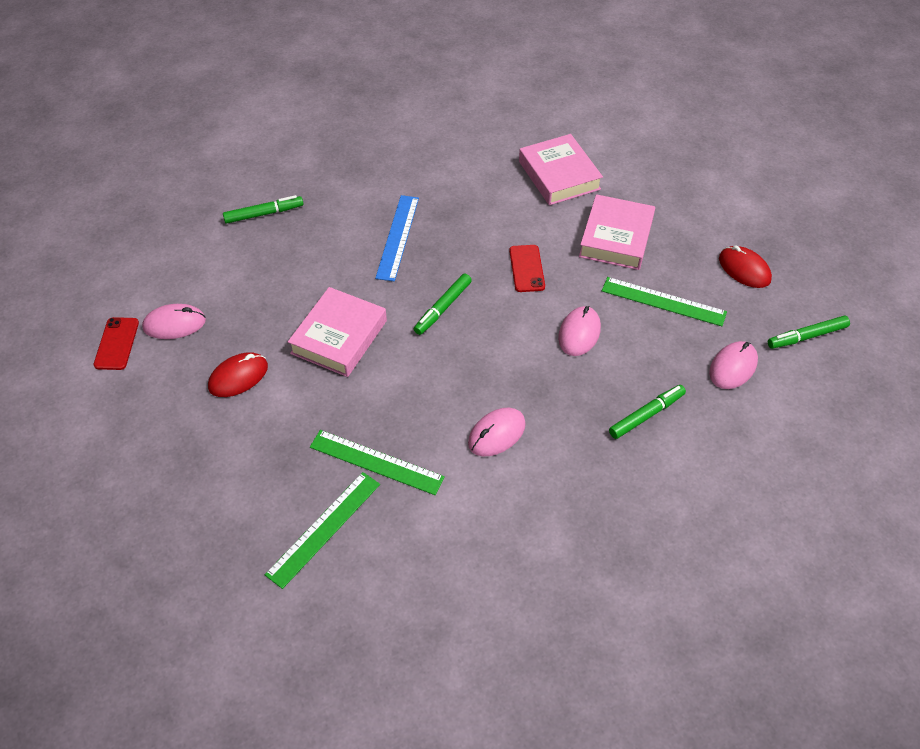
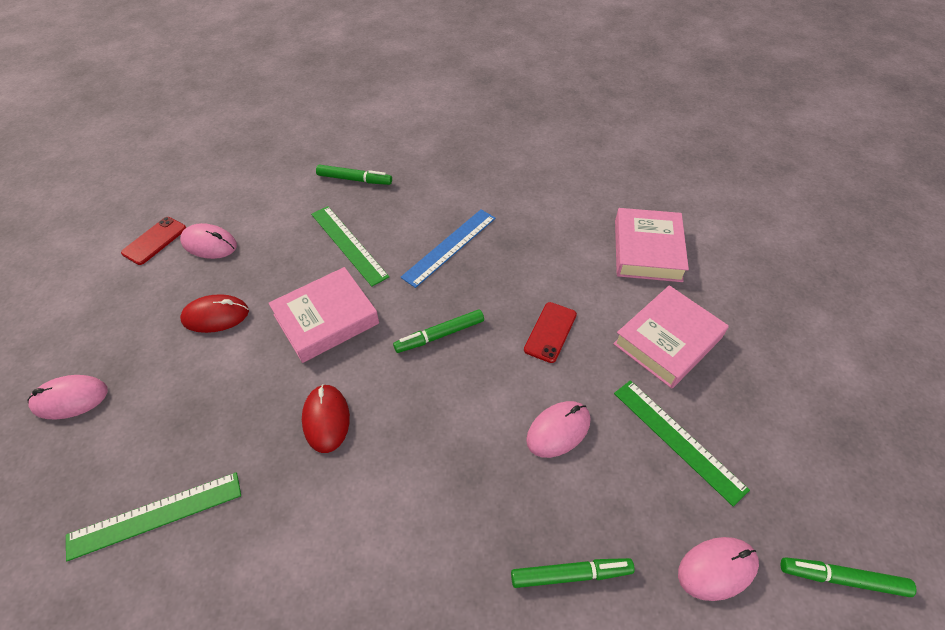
camera: 30 degrees right, 0 degrees up
(376, 462) = (257, 468): green ruler -> green ruler (349, 244)
(496, 434) = (392, 503): pink mouse -> pink mouse (70, 399)
(744, 269) = (802, 446): red mouse -> red mouse (326, 419)

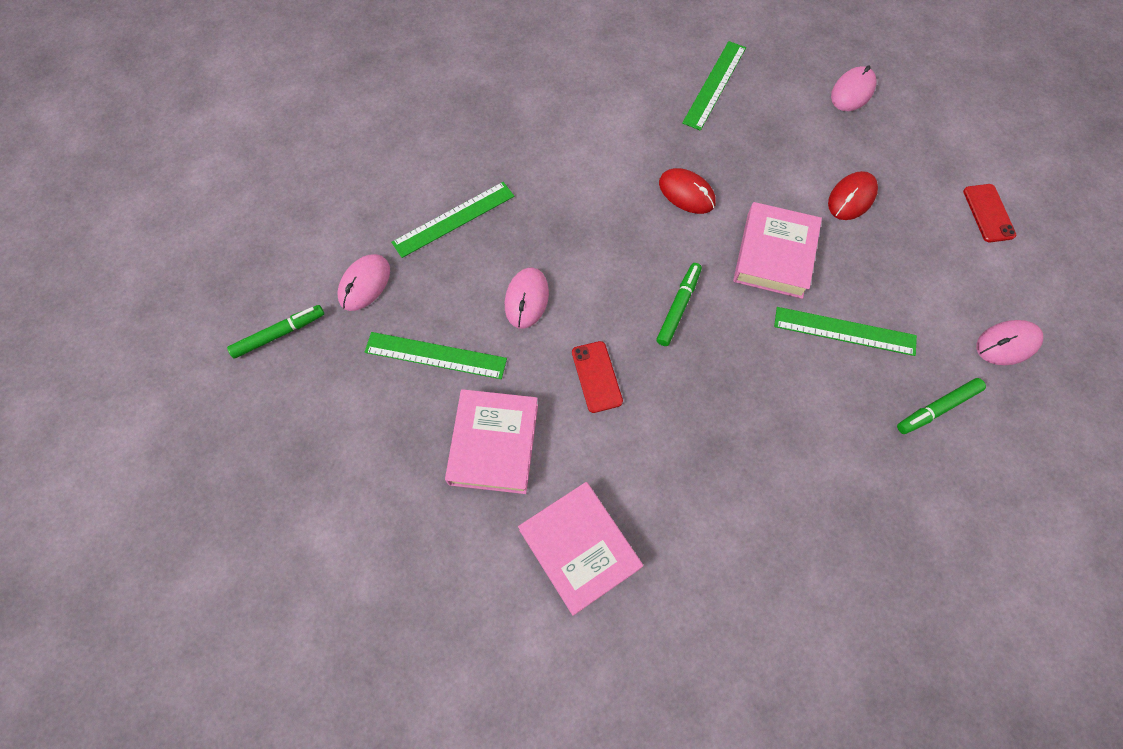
camera: 140 degrees right, 15 degrees up
(209, 244) = (947, 243): pink mouse -> pink mouse (1007, 344)
(450, 247) = (760, 399): blue ruler -> none
(571, 575) = (453, 219): green marker -> green ruler

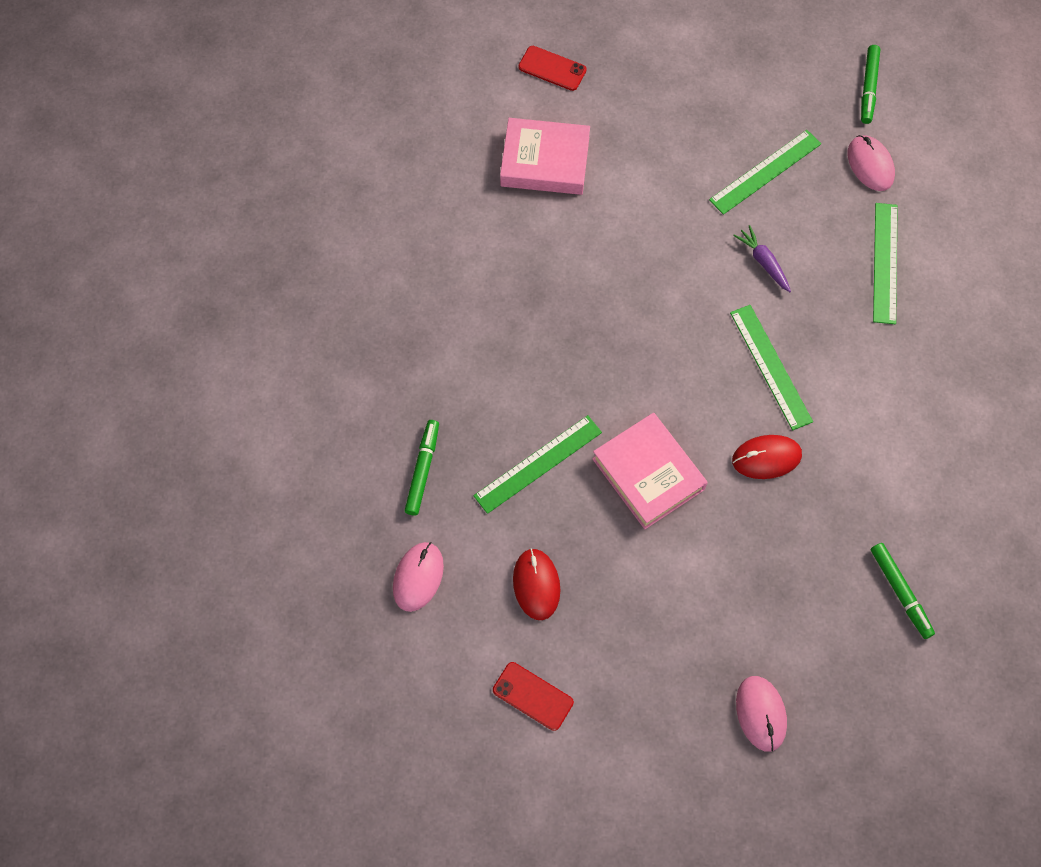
camera: 130 degrees right, 0 degrees up
(494, 444) = (662, 162): pink book -> none
(526, 299) = (763, 262): pink mouse -> purple carrot
(596, 376) = (656, 261): red phone -> red phone (552, 68)
(678, 307) = (664, 362): green marker -> green marker (900, 592)
(715, 85) = (870, 589): green ruler -> green ruler (770, 366)
(851, 198) = (648, 591): red mouse -> red mouse (536, 584)

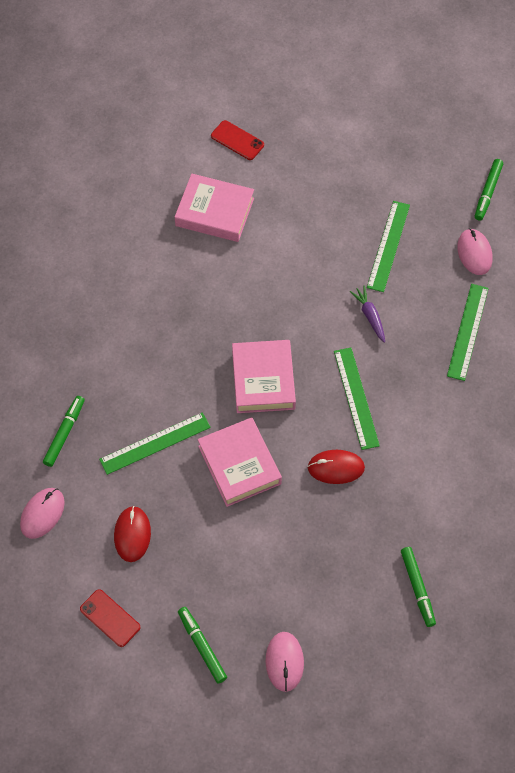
camera: 10 degrees right, 5 degrees down
(653, 362) = (263, 380): none -> pink book
(655, 712) = (202, 646): none -> green marker
(765, 171) = (388, 246): green ruler -> green ruler turned 45 degrees counterclockwise

